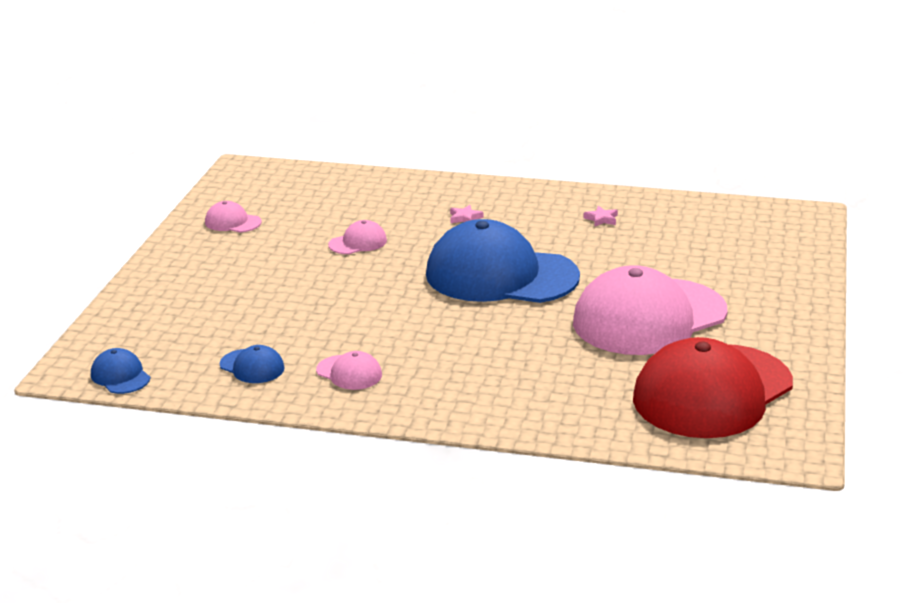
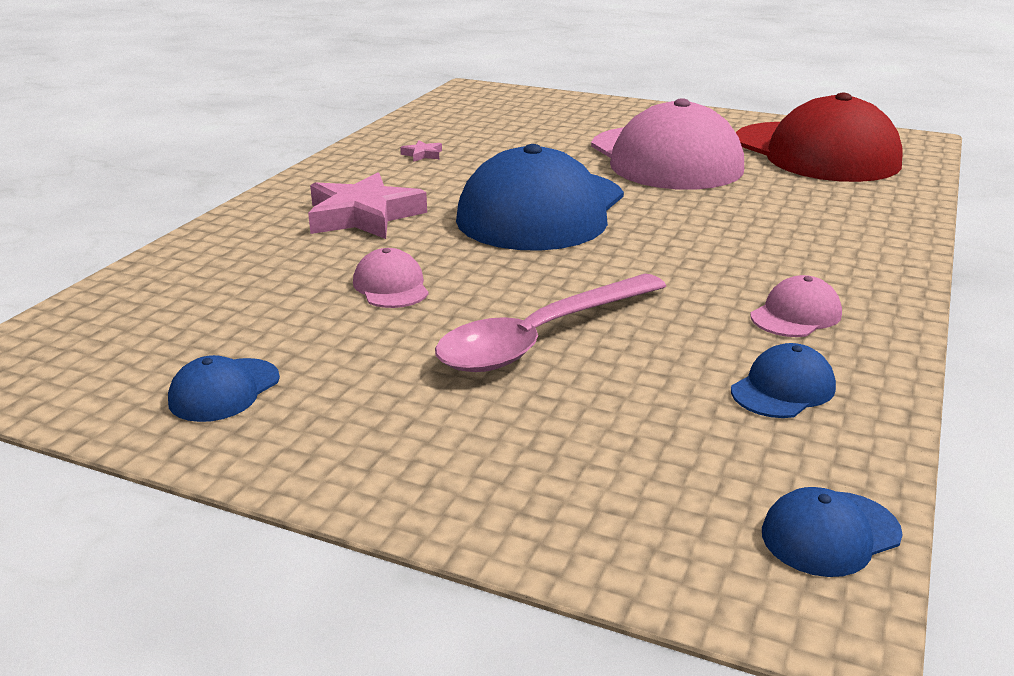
camera: 80 degrees left, 0 degrees up
(232, 222) = (224, 390): pink cap -> blue cap
(301, 293) = (541, 337): none -> pink spoon
(465, 218) = (363, 216): pink star -> pink star, size x2.45

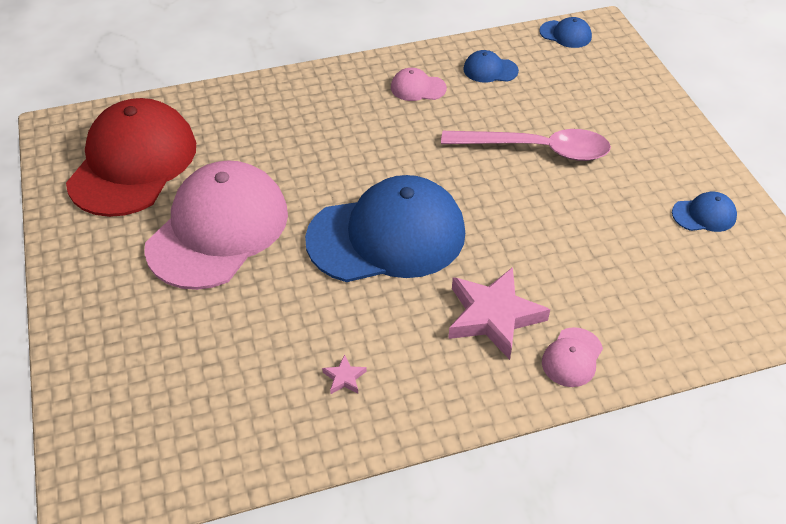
camera: 130 degrees left, 20 degrees up
(391, 286) = (558, 231): pink cap -> pink cap (572, 357)

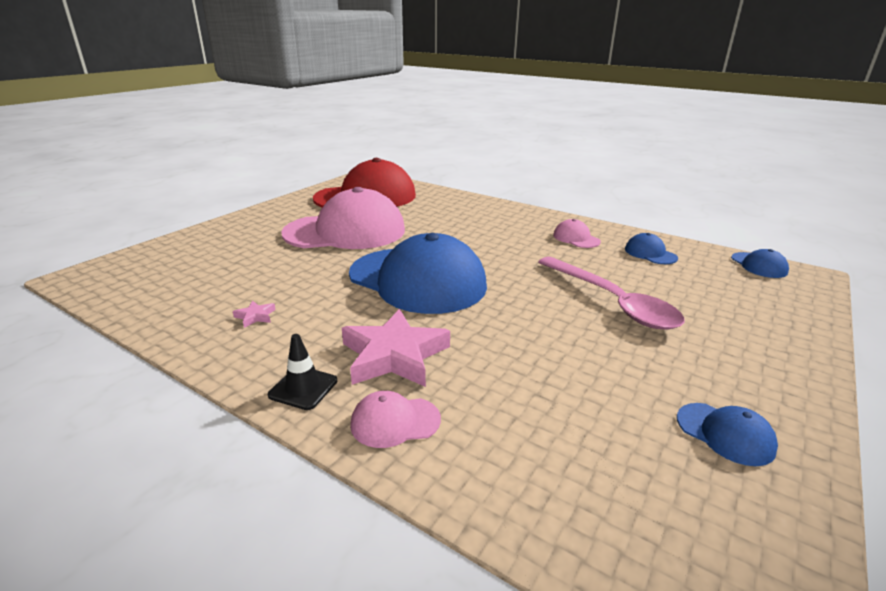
camera: 50 degrees right, 20 degrees down
(489, 390) = (303, 388): none -> black traffic cone

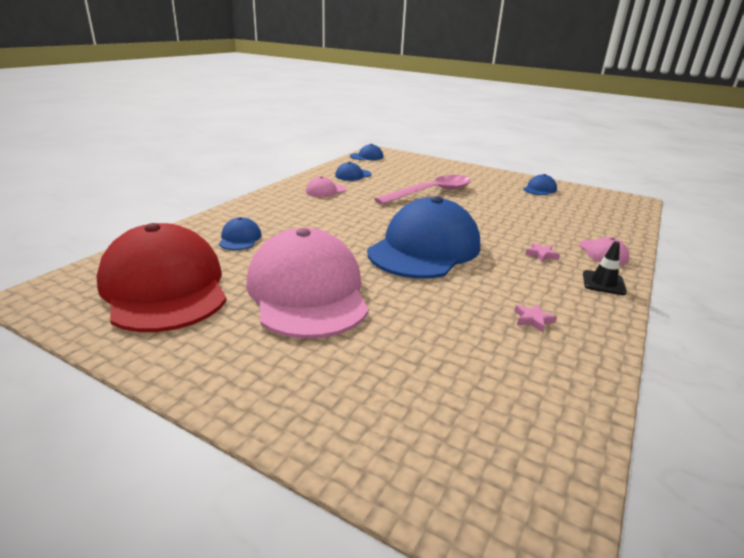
camera: 95 degrees left, 0 degrees up
(394, 355) = (541, 255): pink star -> pink star, size x0.41
(440, 210) = (240, 238): none -> blue cap

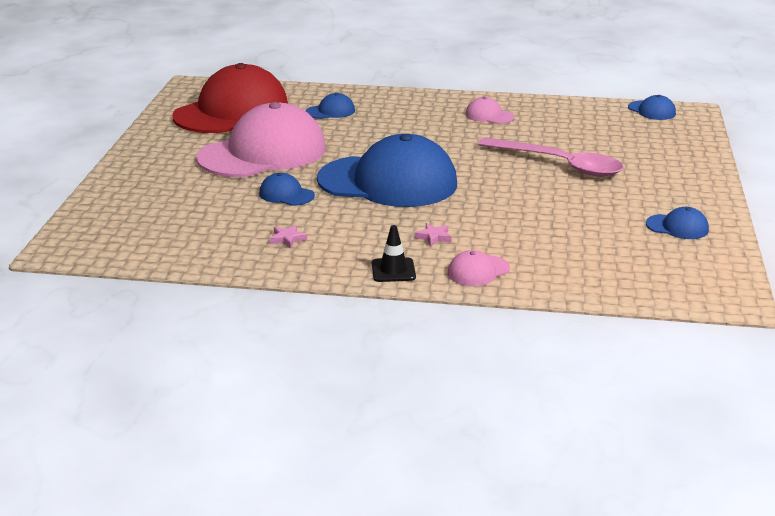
camera: 70 degrees right, 0 degrees up
(353, 175) = (562, 117): blue cap -> blue cap (286, 194)

